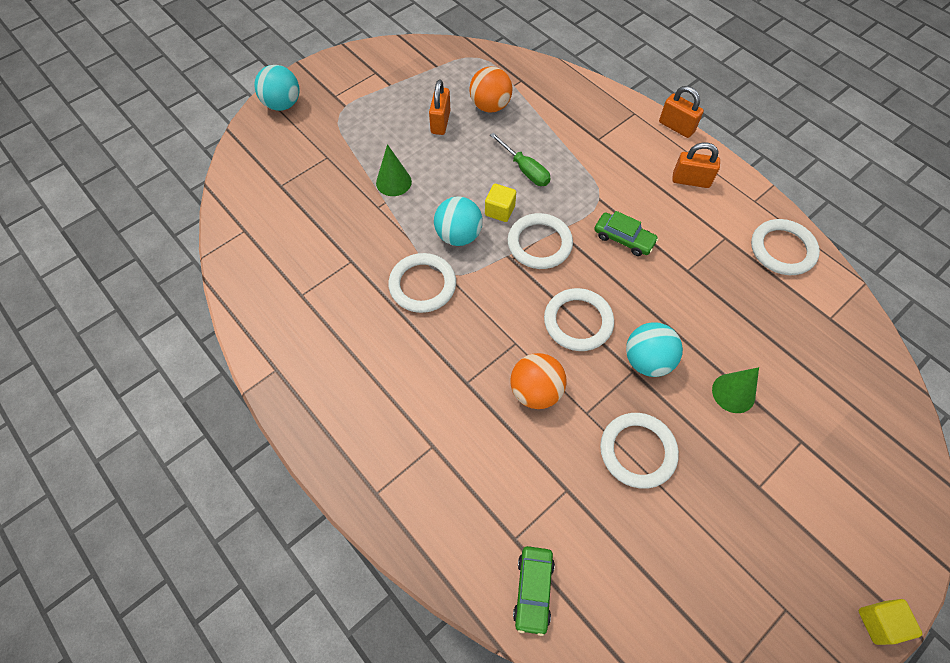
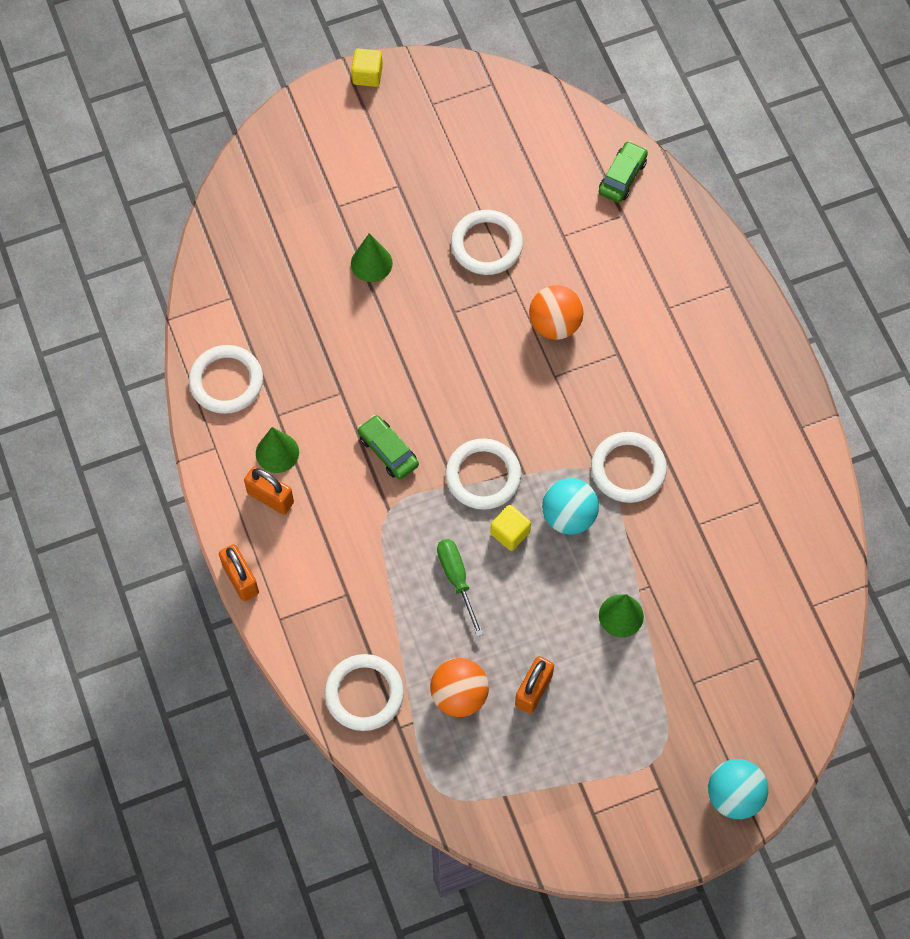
camera: 160 degrees left, 5 degrees up
(578, 322) = (483, 376): white ring -> white ring (364, 694)
(647, 361) = (435, 317): turquoise ball -> none
(707, 211) = (277, 452): none -> green cone

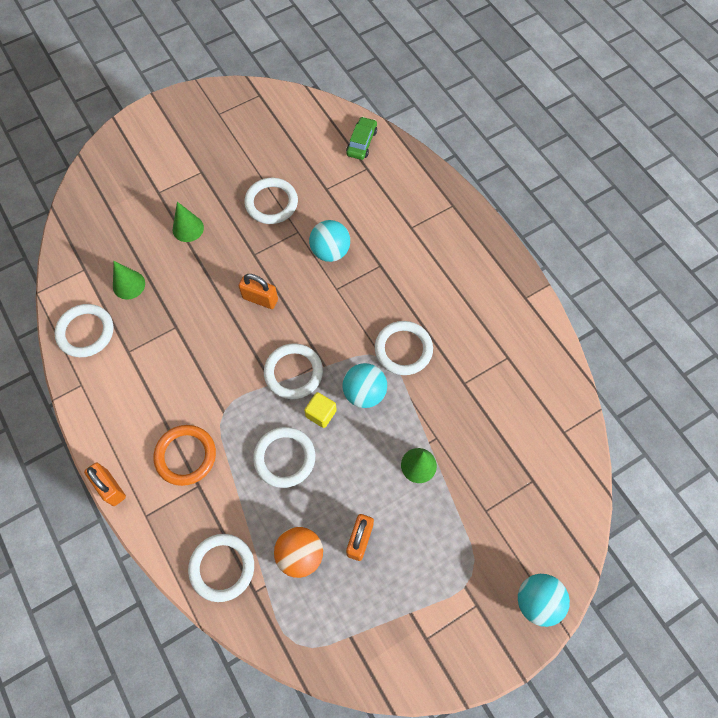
camera: 10 degrees left, 0 degrees up
(270, 498) = (128, 417): orange padlock -> orange padlock (260, 299)
(277, 452) = (130, 380): green cone -> green cone (129, 285)
(335, 556) = (185, 456): none -> orange ring
(367, 75) = (170, 101): yellow cube -> none
(388, 451) = (217, 365): green car -> none
(456, 579) = (284, 458): green screwdriver -> white ring
(555, 324) = (330, 251): orange ball -> turquoise ball

